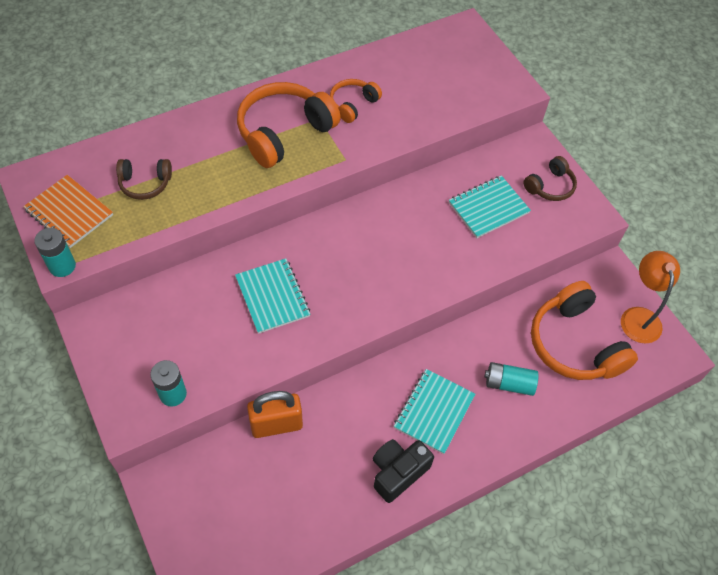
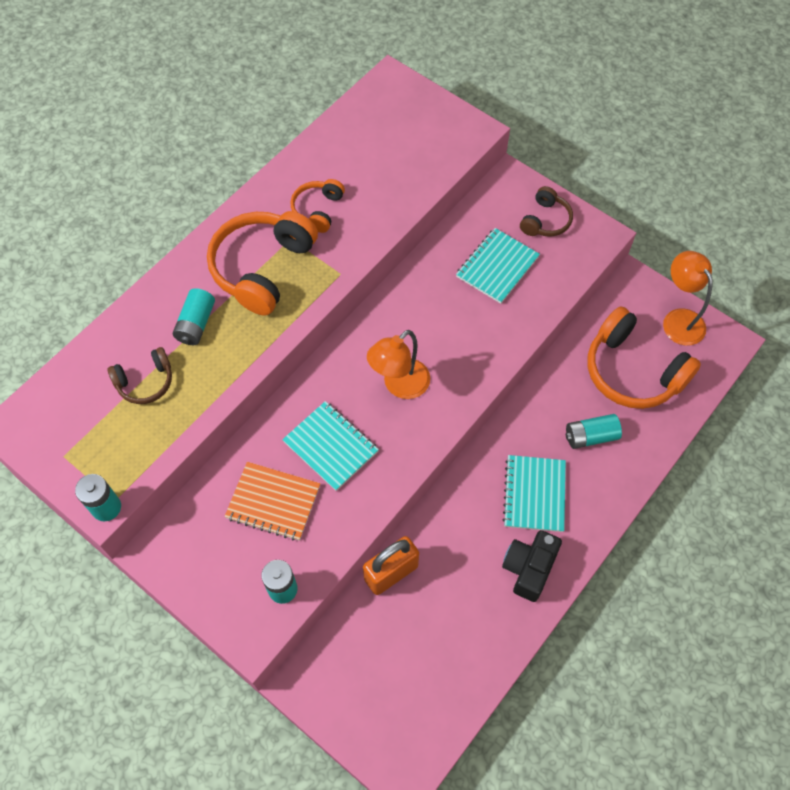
camera: 20 degrees left, 5 degrees up
(69, 212) = (81, 446): orange notebook -> orange notebook (273, 502)
(208, 155) = (196, 324): none -> turquoise battery
(355, 271) = (399, 385): none -> orange lamp

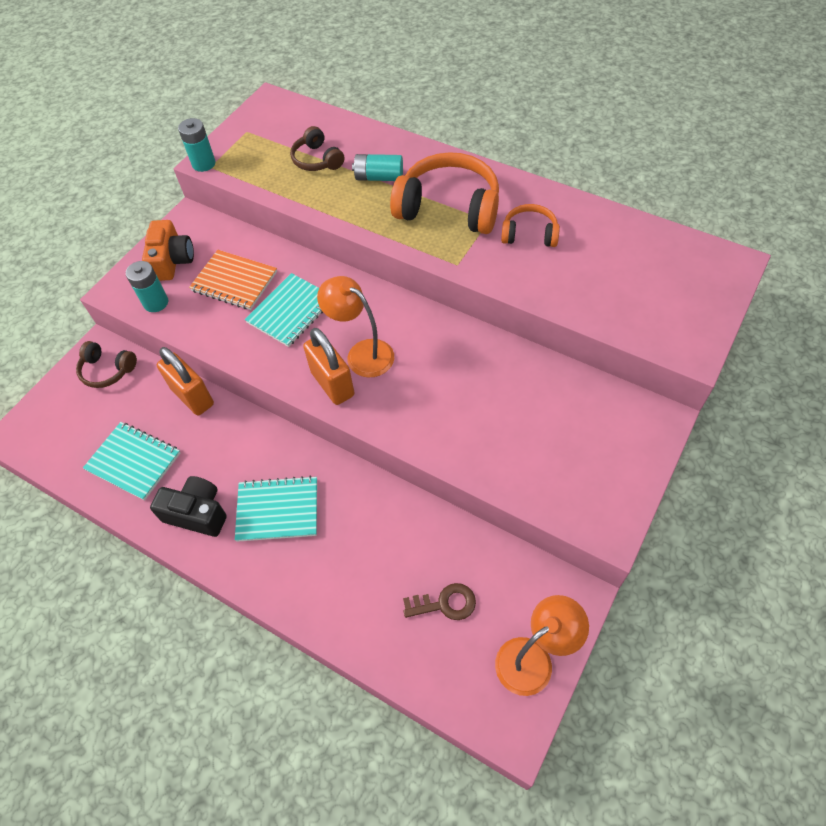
camera: 85 degrees right, 5 degrees down
(221, 571) = (172, 261): none -> orange camera
(273, 502) = (234, 281): orange notebook -> orange notebook turned 75 degrees counterclockwise
(430, 415) = (332, 384): none -> orange padlock
(497, 267) = (528, 420): turquoise notebook -> turquoise notebook (133, 462)
(545, 220) = (610, 463): brown headphones -> brown headphones (107, 370)
(590, 436) = (351, 561): turquoise battery -> none
(632, 371) = (445, 603): orange headphones -> brown key

